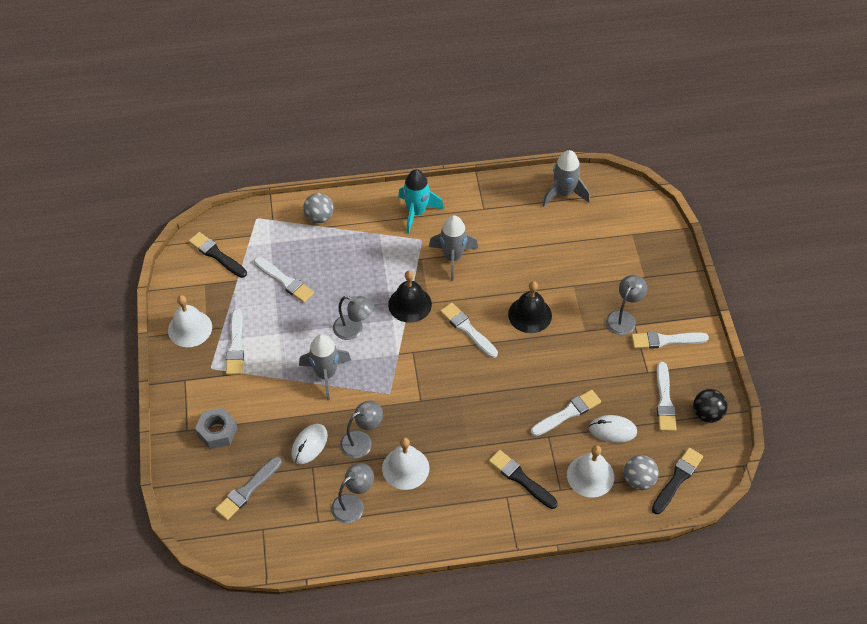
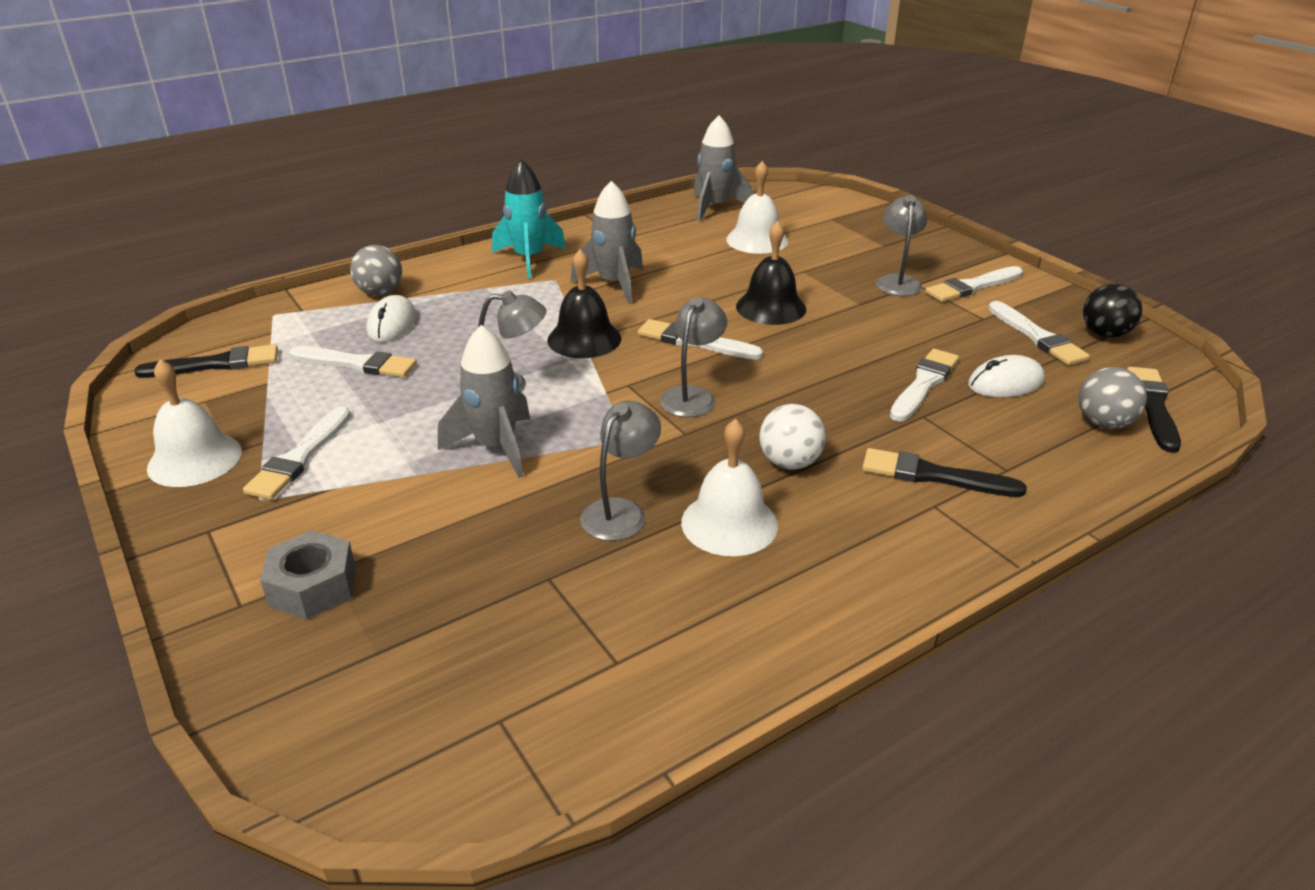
camera: 25 degrees left, 20 degrees down
(216, 255) = (216, 364): black brush -> black brush turned 150 degrees clockwise
(235, 346) = (299, 457): white brush -> white brush turned 45 degrees clockwise
(247, 490) = (428, 661): grey brush -> none
(309, 445) = (522, 547): white mouse -> white mouse (392, 324)
(353, 504) = (670, 607): grey lamp -> grey lamp (692, 396)
(458, 441) = (789, 462): none -> white ball
(590, 475) = (1032, 439): white bell -> white bell (757, 240)

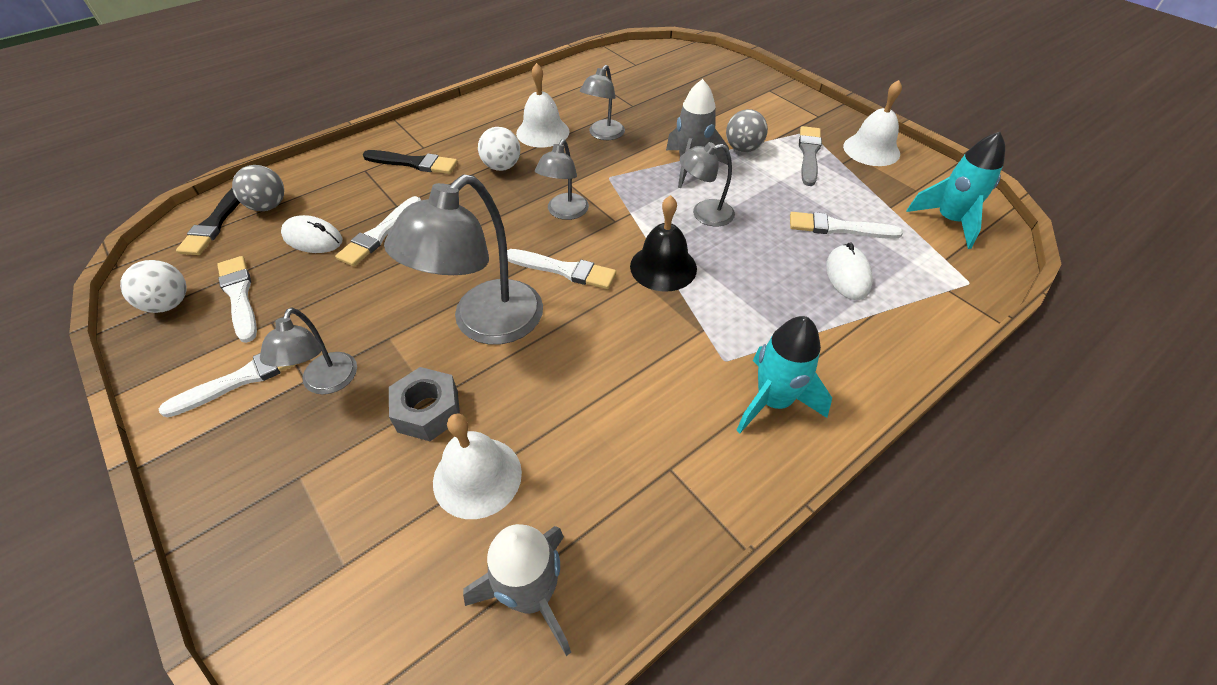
camera: 175 degrees right, 15 degrees up
(216, 364) = (949, 221): black brush -> turquoise rocket
(299, 457) = (809, 154): white brush -> grey brush
(313, 586) = (742, 97): grey nut -> grey nut (428, 411)
(380, 292) = (897, 322): grey ball -> grey ball (743, 148)
(614, 284) = (655, 354): grey rocket -> none
(771, 307) = (485, 324): black bell -> grey lamp
(1005, 383) = (313, 238): white mouse -> white mouse turned 45 degrees clockwise
(1105, 334) = (169, 304): black ball -> white ball

